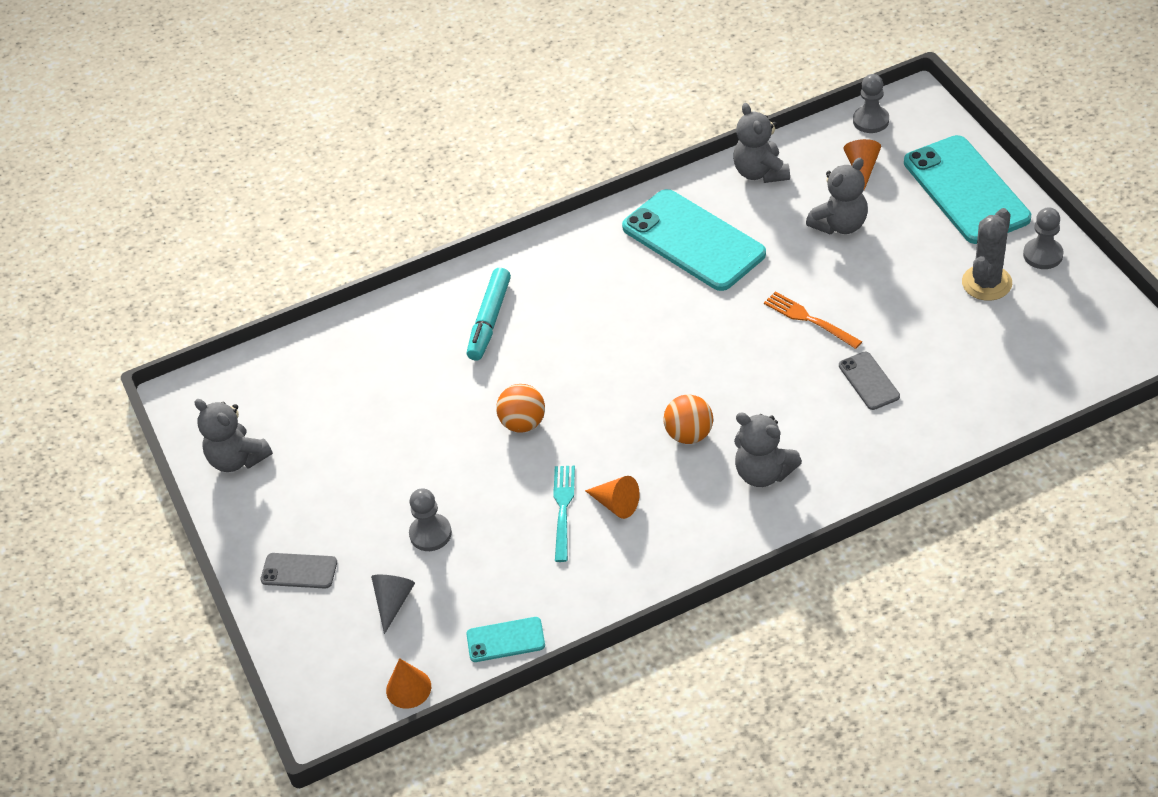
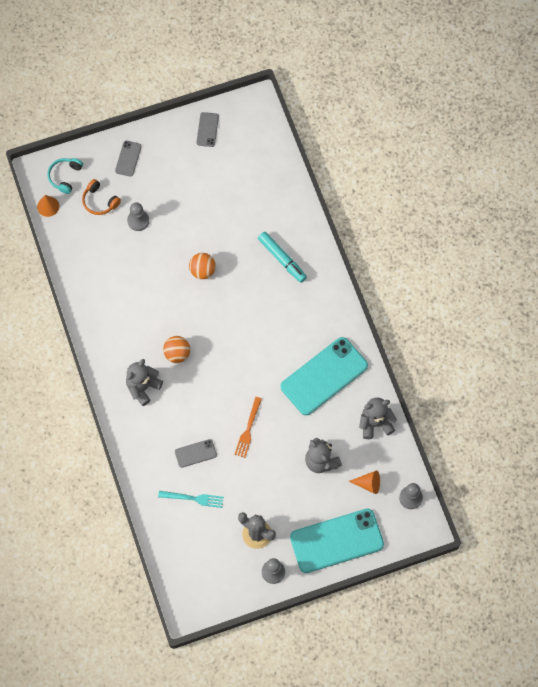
camera: 90 degrees right, 20 degrees up
(238, 459) = (207, 129): grey teddy bear -> grey phone
(341, 670) = (65, 176): none -> turquoise headphones
(393, 602) = (100, 201): grey cone -> orange headphones
(489, 320) = (282, 259): turquoise marker -> turquoise marker turned 150 degrees counterclockwise
(505, 640) = (66, 251): turquoise phone -> none
(563, 508) = (140, 285): turquoise fork -> turquoise fork (194, 498)
(616, 504) = (138, 311): orange cone -> none
(808, 319) = (248, 430): orange fork -> orange fork turned 150 degrees clockwise

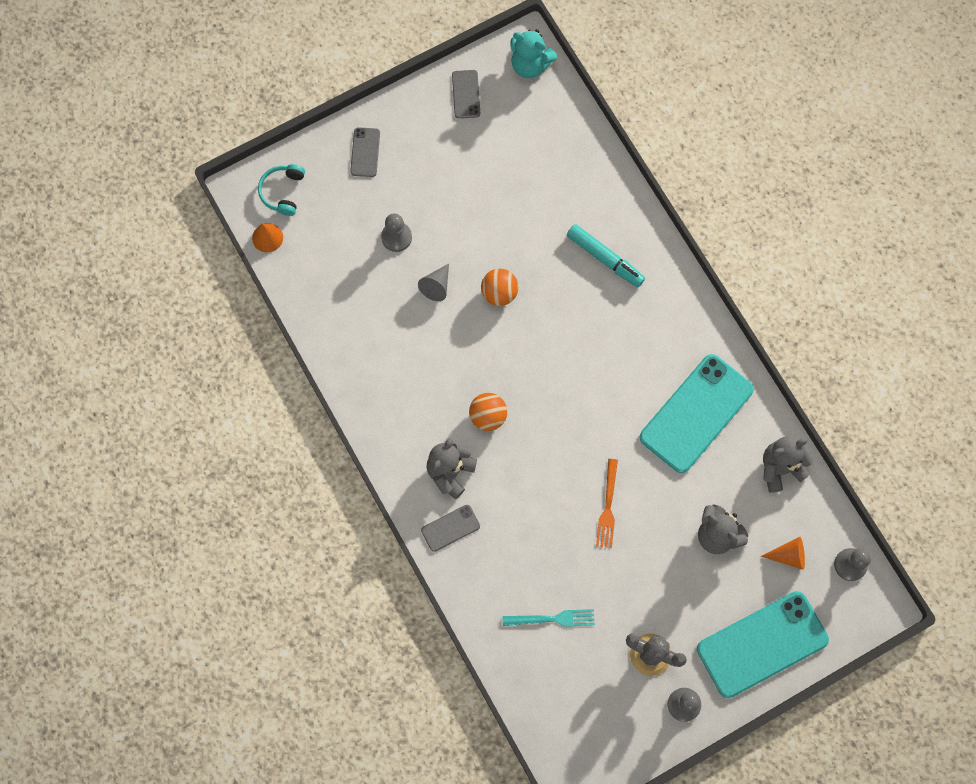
camera: 10 degrees left, 5 degrees up
(100, 201) = (338, 219): orange headphones -> none
(159, 259) = (436, 286): none -> grey cone
(195, 453) = (542, 553): grey phone -> grey phone (450, 528)
(257, 116) = (530, 65): none -> turquoise teddy bear

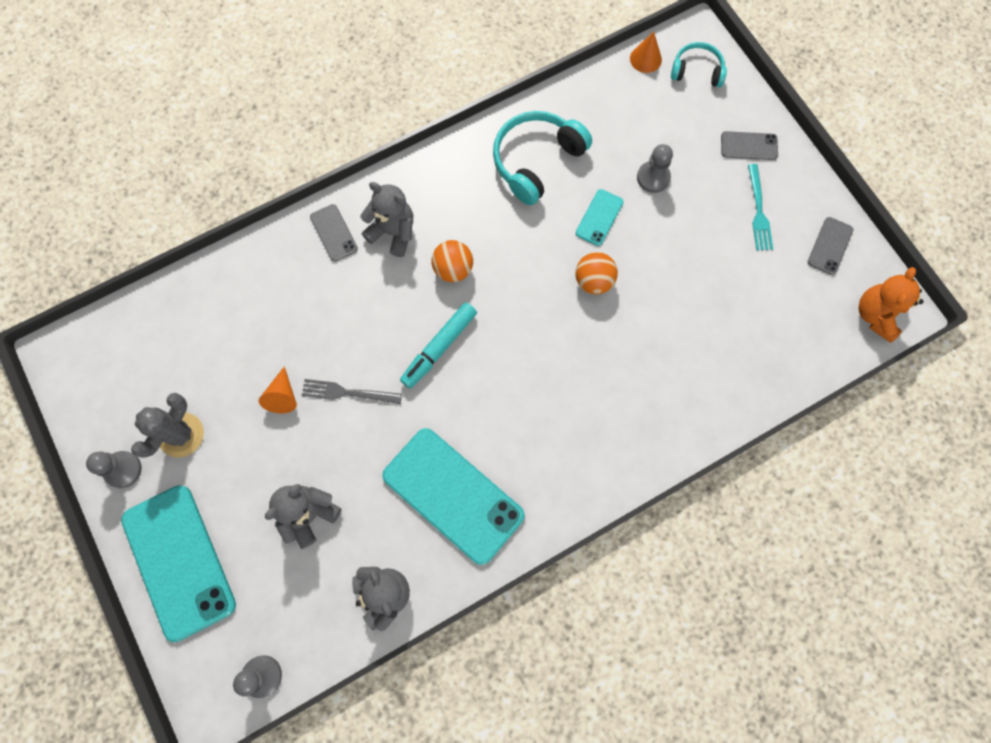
camera: 90 degrees right, 0 degrees up
(377, 341) = (536, 161): none -> turquoise headphones
(436, 286) = (599, 217): grey cone -> turquoise phone
(466, 94) = (830, 246): grey phone -> grey phone turned 60 degrees counterclockwise
(530, 65) = (876, 315): turquoise teddy bear -> orange teddy bear
(553, 618) = (230, 333): turquoise fork -> turquoise fork (759, 211)
(605, 258) = (640, 395): turquoise marker -> turquoise marker (439, 347)
(608, 507) = (347, 393): orange fork -> grey fork
(788, 555) = (279, 598): orange cone -> orange cone (283, 396)

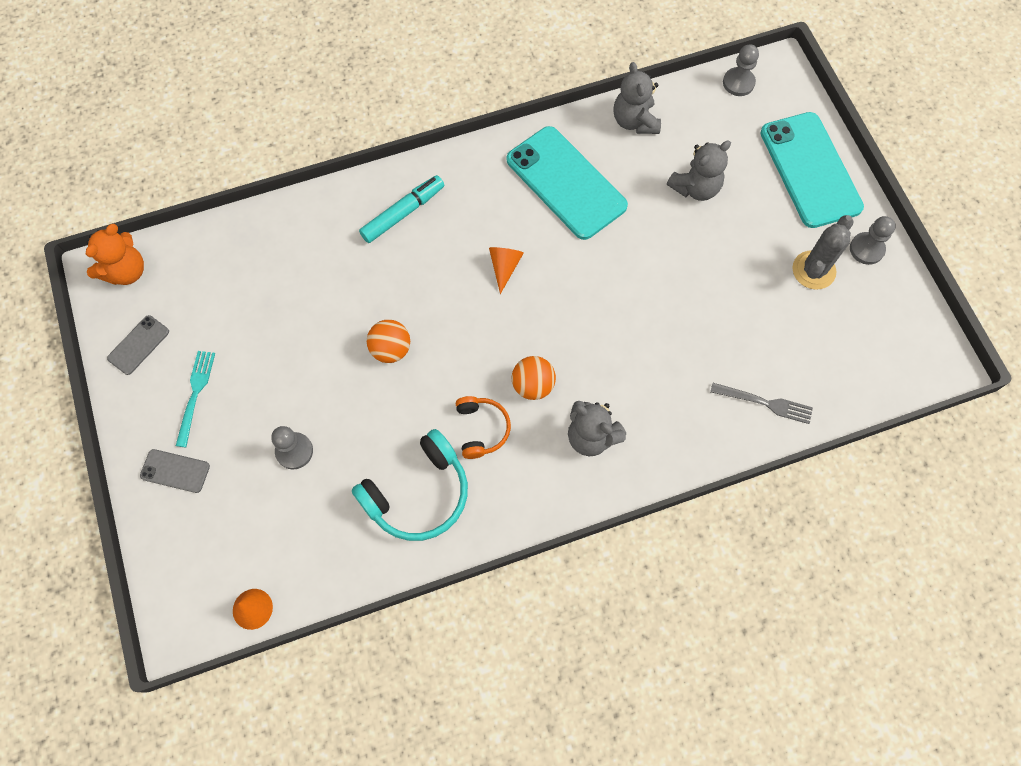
camera: 170 degrees left, 5 degrees down
(283, 396) = (716, 289): orange cone -> orange cone (504, 267)
(334, 233) = (656, 446): grey phone -> none
(347, 393) = (654, 282): grey fork -> grey fork (765, 403)
(439, 347) = (559, 309): turquoise marker -> turquoise marker (403, 213)
(493, 222) = (481, 429): none -> orange headphones
(599, 217) = (366, 415): turquoise phone -> none
(697, 71) = (197, 580): turquoise headphones -> none

